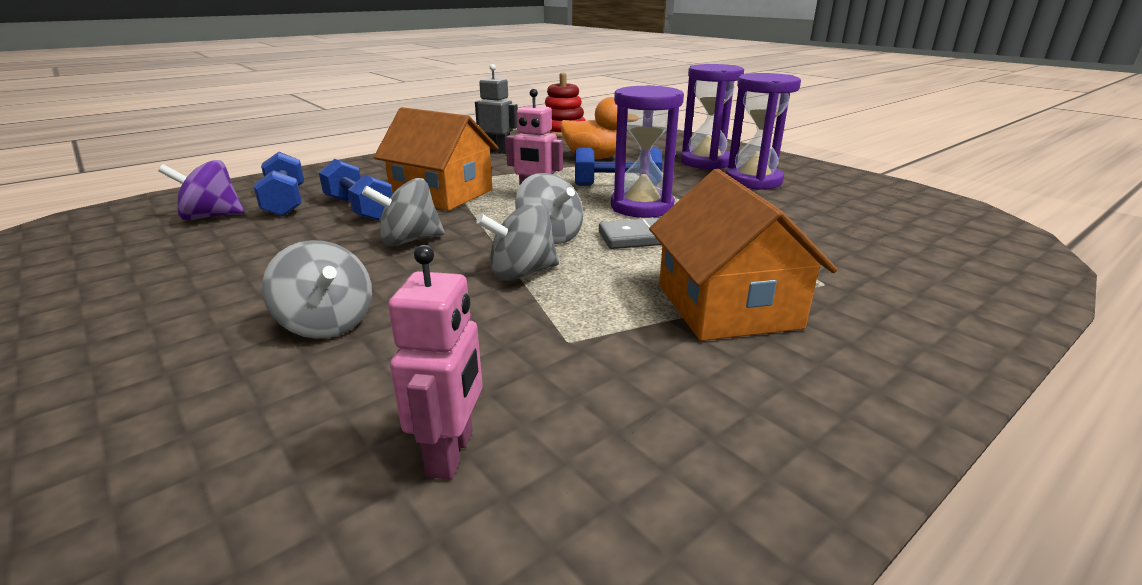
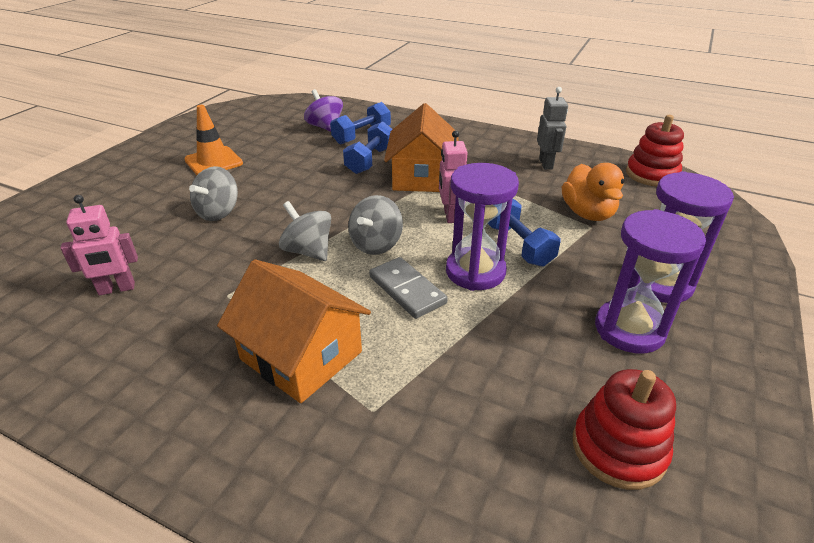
camera: 65 degrees right, 10 degrees up
(135, 310) = (213, 162): none -> orange traffic cone
(409, 241) = (332, 195): grey spinning top -> none
(727, 306) = (301, 355): orange house -> orange house turned 75 degrees clockwise
(876, 211) = (618, 448): none -> red stacking toy

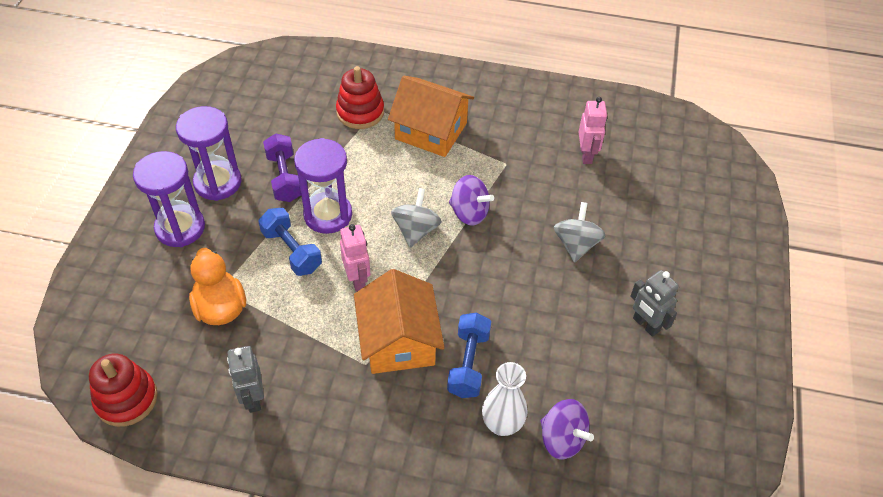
camera: 165 degrees right, 15 degrees up
(117, 289) = (586, 155): pink robot -> pink robot turned 120 degrees clockwise
(213, 162) = (645, 325): orange traffic cone -> grey robot
(308, 251) = (469, 213): grey spinning top -> purple spinning top
(362, 136) = (502, 424): blue dumbbell -> white vase
(407, 290) = (377, 189): grey domino -> none
(533, 322) = (284, 177): none -> purple dumbbell
(618, 448) = (244, 111): red stacking toy -> red stacking toy (360, 112)

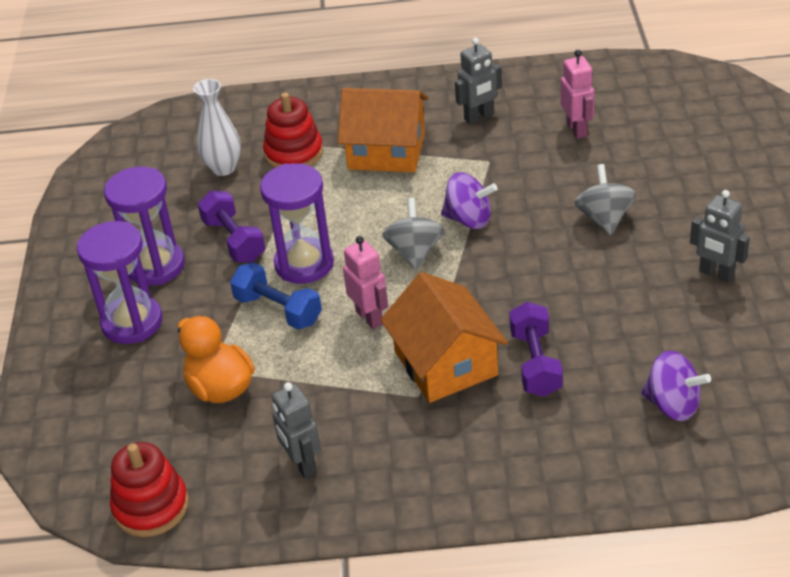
camera: 10 degrees left, 10 degrees down
(468, 363) = (535, 363): blue dumbbell -> purple dumbbell
(502, 424) = (600, 410): white vase -> white vase (223, 168)
(514, 121) = (479, 117): none -> grey robot

